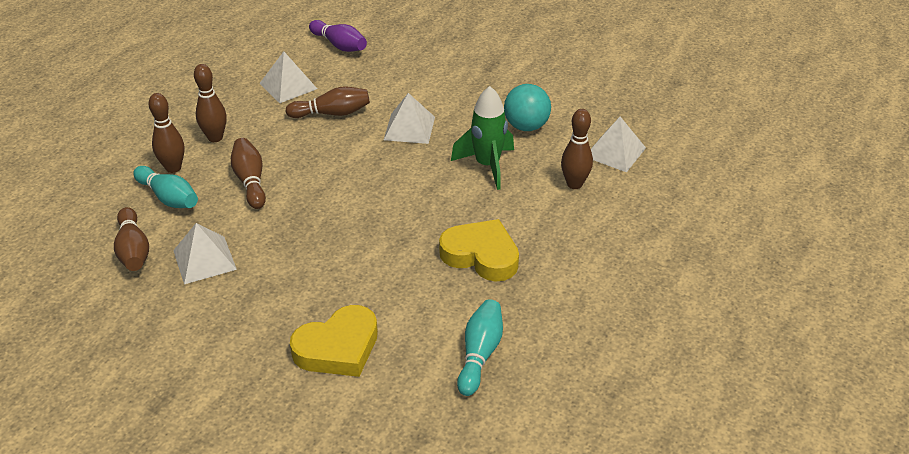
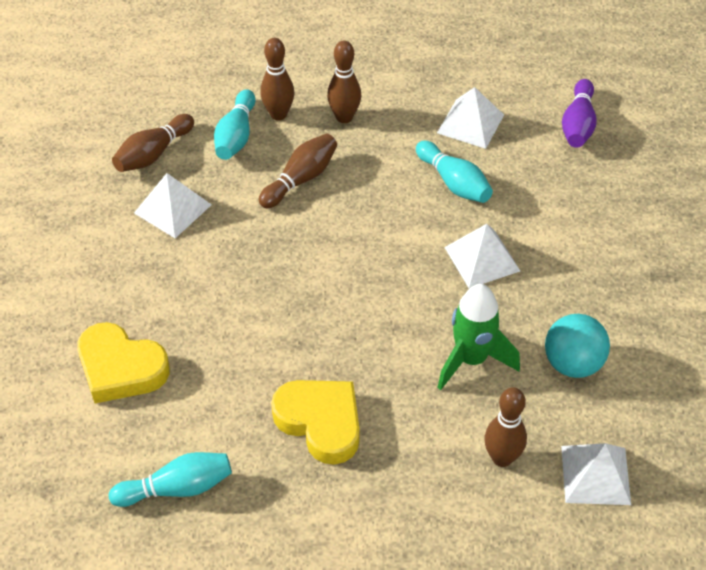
camera: 60 degrees right, 10 degrees up
(332, 113) = (454, 182): brown bowling pin -> turquoise bowling pin
(481, 255) = (320, 422): yellow heart -> yellow heart turned 45 degrees counterclockwise

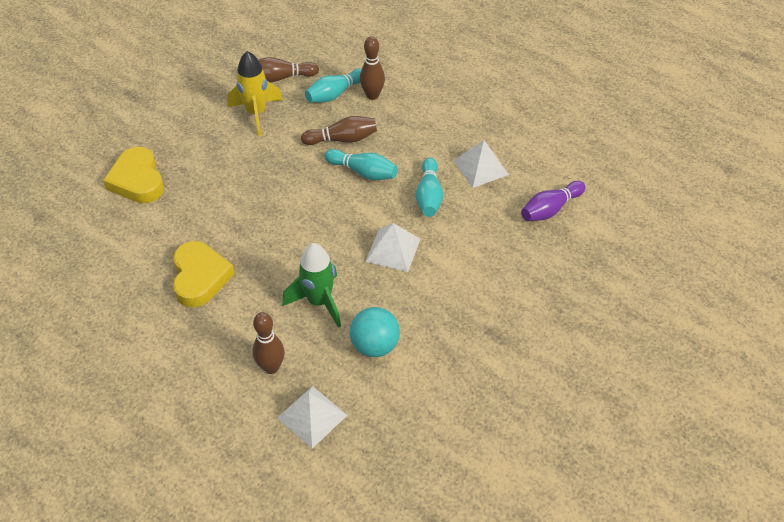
camera: 40 degrees right, 0 degrees up
(172, 208) = (256, 113): white pyramid -> yellow rocket
(177, 488) = (95, 259): turquoise bowling pin -> turquoise bowling pin (363, 172)
(344, 117) = (408, 119): brown bowling pin -> none

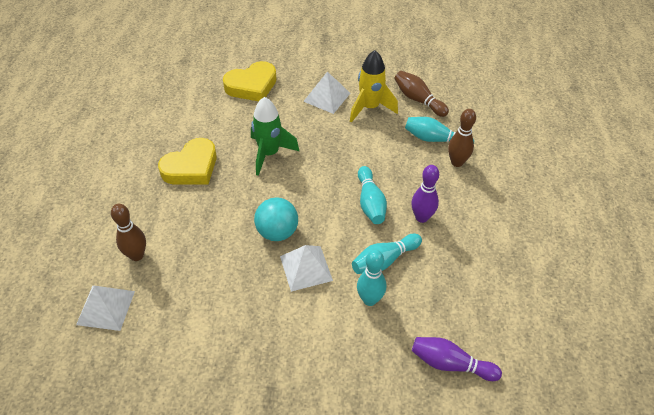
camera: 55 degrees right, 0 degrees up
(137, 180) = (252, 86): yellow heart -> yellow heart turned 150 degrees counterclockwise
(319, 302) = (218, 249): green rocket -> green rocket (269, 154)
(342, 139) = (392, 170): brown bowling pin -> none
(374, 345) = (199, 311): turquoise ball -> turquoise ball (277, 232)
(407, 149) = (421, 217): none -> purple bowling pin
(458, 225) = (369, 299): none -> turquoise bowling pin
(480, 167) = (450, 280): white pyramid -> white pyramid (327, 97)

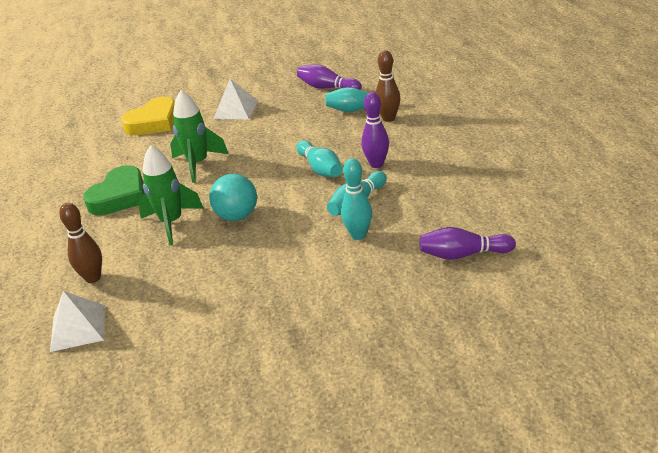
camera: 15 degrees left, 15 degrees down
(191, 167) = (119, 196): yellow heart -> green heart
(221, 217) = (172, 223): none -> green rocket
(306, 268) = (281, 232): white pyramid -> none
(370, 107) = (283, 105): yellow rocket -> none
(418, 100) = (327, 88): brown bowling pin -> purple bowling pin

